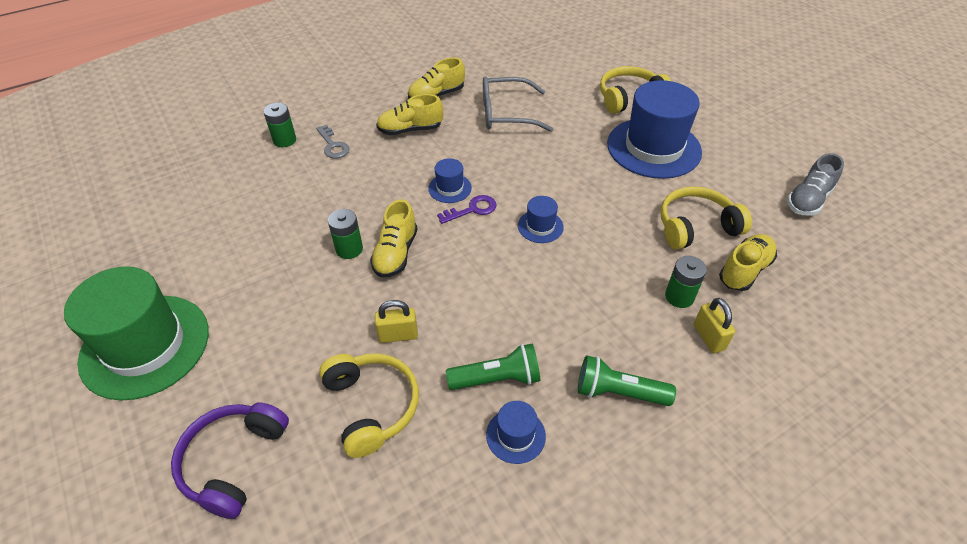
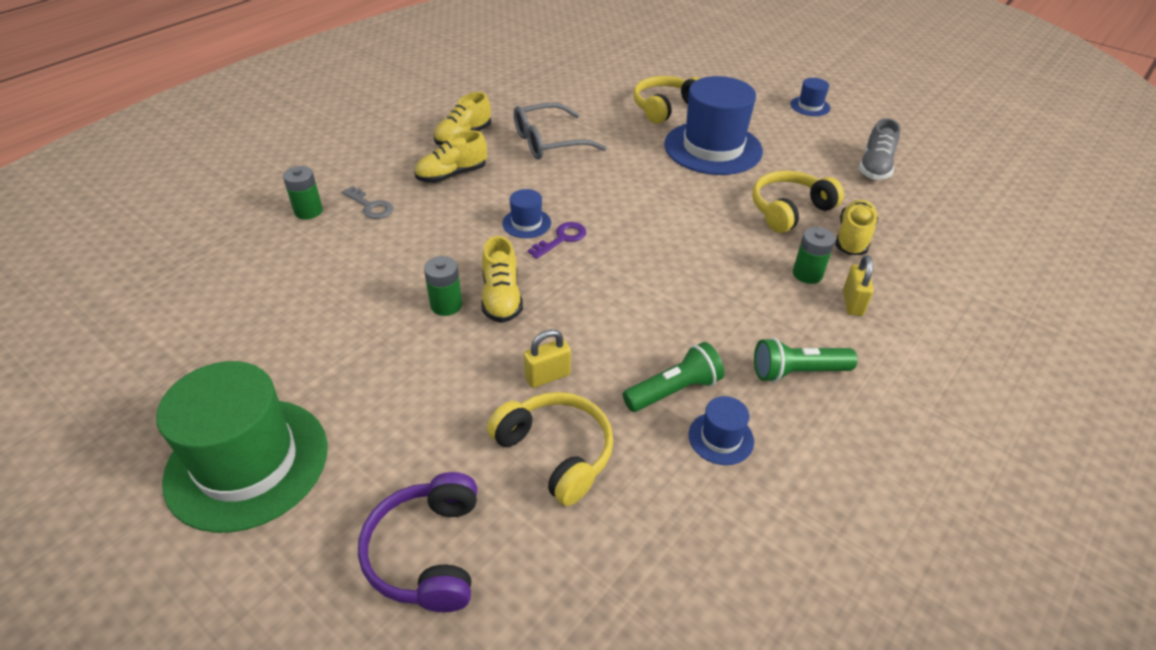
camera: 20 degrees left, 5 degrees down
(540, 226) = (641, 240): blue hat -> blue hat (810, 106)
(709, 337) = (852, 303): yellow padlock -> yellow padlock turned 45 degrees clockwise

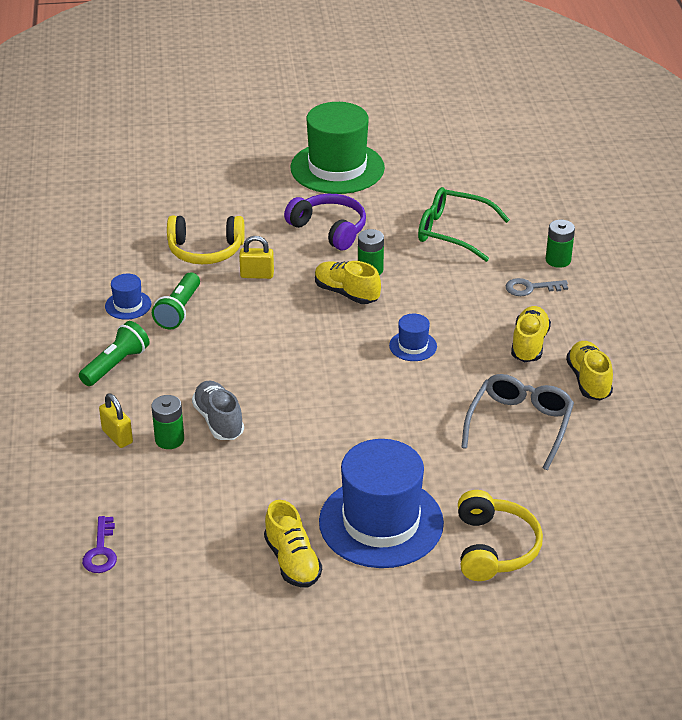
camera: 135 degrees right, 5 degrees down
(318, 289) = (453, 232): none -> green glasses
(426, 552) = (212, 192): purple headphones -> purple headphones (329, 229)
(547, 376) = (257, 275): yellow padlock -> yellow padlock turned 75 degrees clockwise
(562, 239) = (371, 351): purple key -> purple key (101, 551)
(789, 210) = (239, 494): yellow headphones -> none
(810, 106) = (359, 670): blue hat -> none
(852, 238) = (162, 499): yellow shoe -> yellow shoe (292, 561)
(875, 167) = (208, 609): grey shoe -> grey shoe (218, 421)

